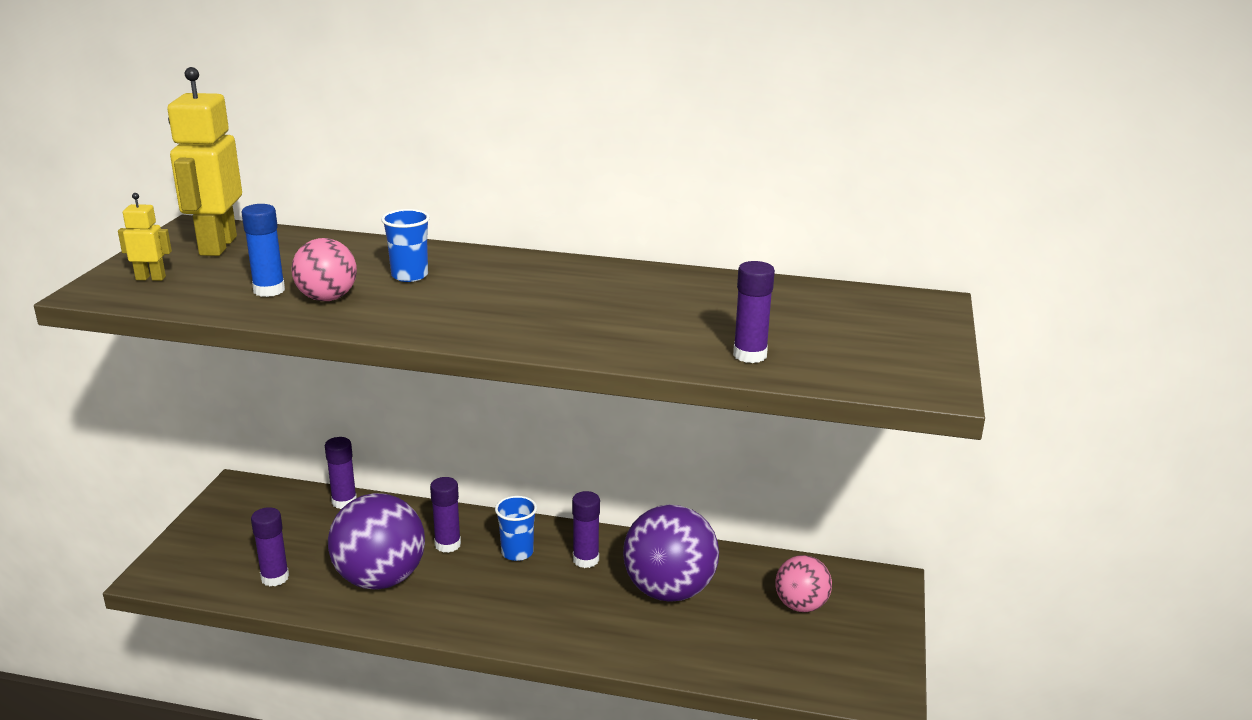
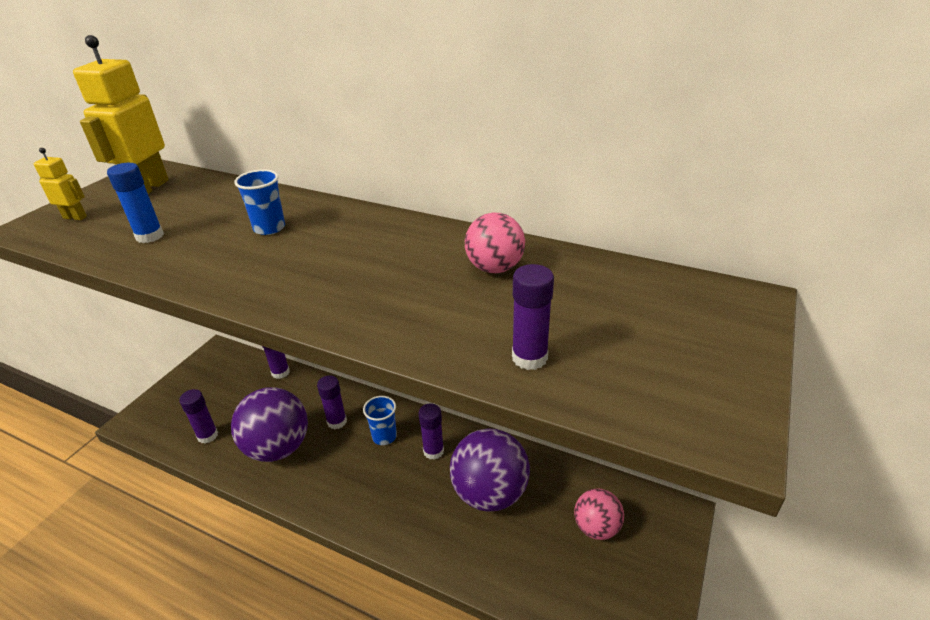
camera: 15 degrees right, 10 degrees up
(327, 298) = (187, 248): pink ball -> pink ball (494, 268)

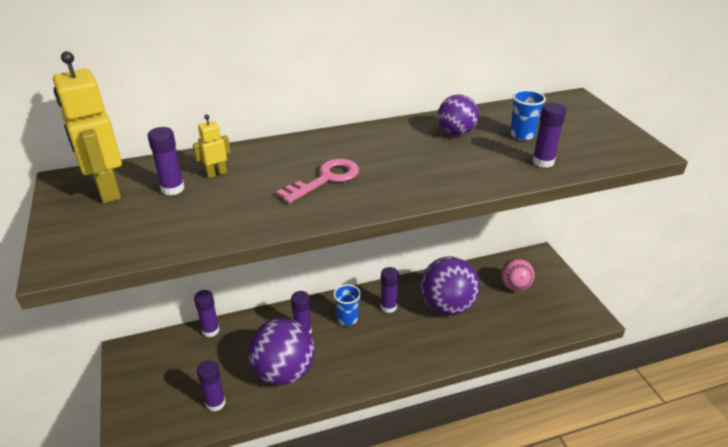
camera: 45 degrees left, 0 degrees up
(75, 217) = (90, 236): yellow robot -> yellow robot (216, 173)
(150, 236) = (198, 215): blue glue stick -> none
(180, 206) = (172, 189): none -> purple glue stick
(269, 228) = (280, 171): blue cup -> blue cup (522, 135)
(284, 254) = (326, 179): none -> pink key
(494, 268) = (456, 133): pink ball -> purple ball

